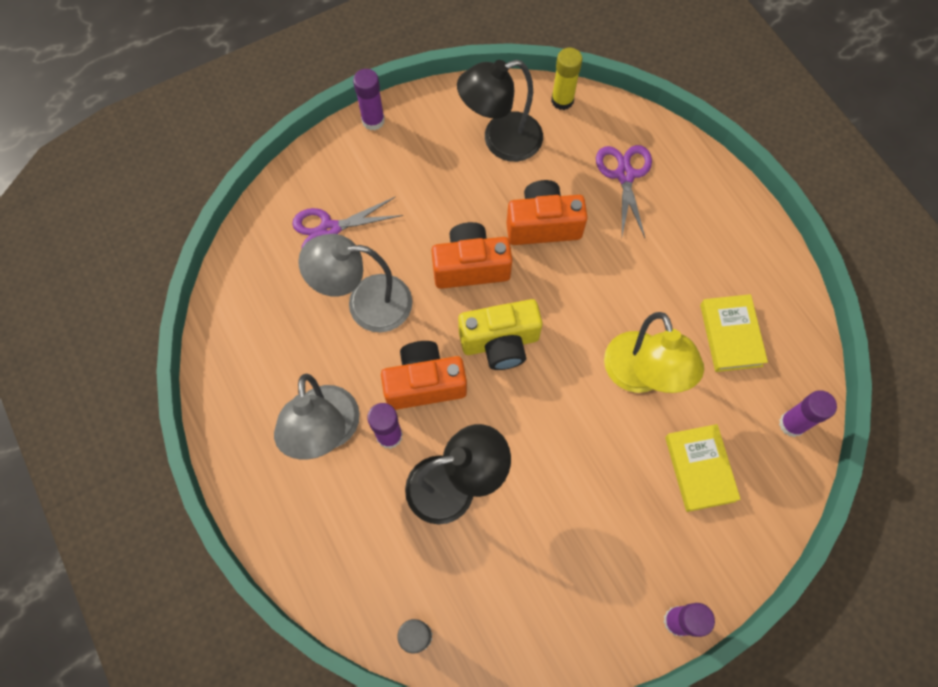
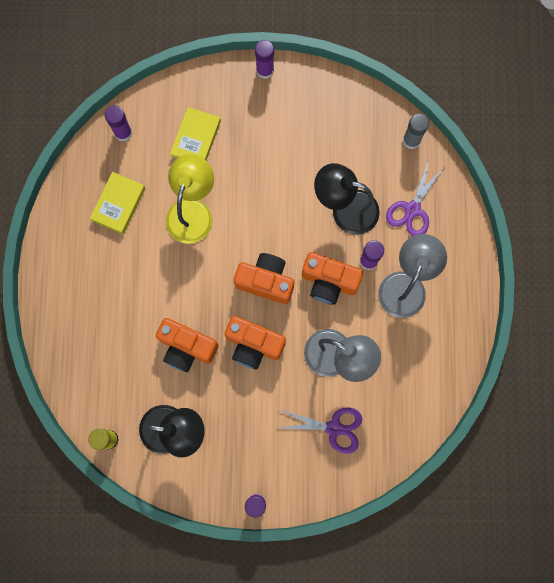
camera: 150 degrees left, 10 degrees up
(500, 342) = (266, 281): yellow camera -> orange camera
(624, 175) = (106, 353): purple scissors -> purple scissors (412, 209)

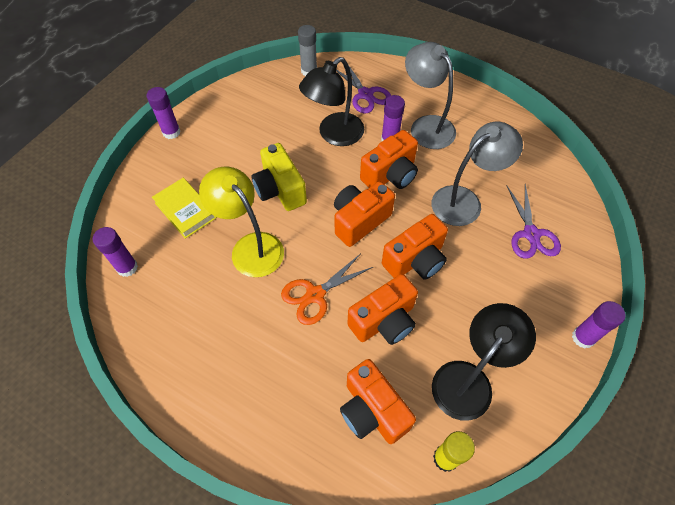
camera: 60 degrees left, 20 degrees down
(114, 374) = (372, 411): none -> orange camera
(118, 204) = (193, 309): yellow book -> none
(179, 285) = (315, 295): none -> orange scissors
(259, 199) = (280, 190): none -> yellow camera
(334, 428) = (531, 234): purple scissors -> purple scissors turned 135 degrees clockwise

